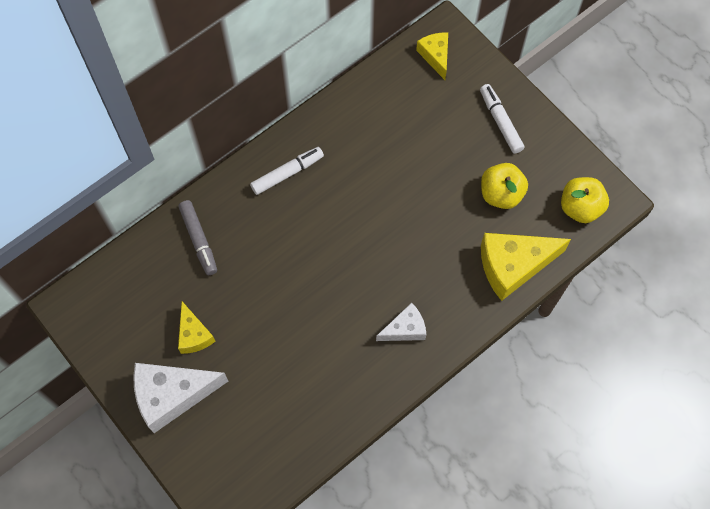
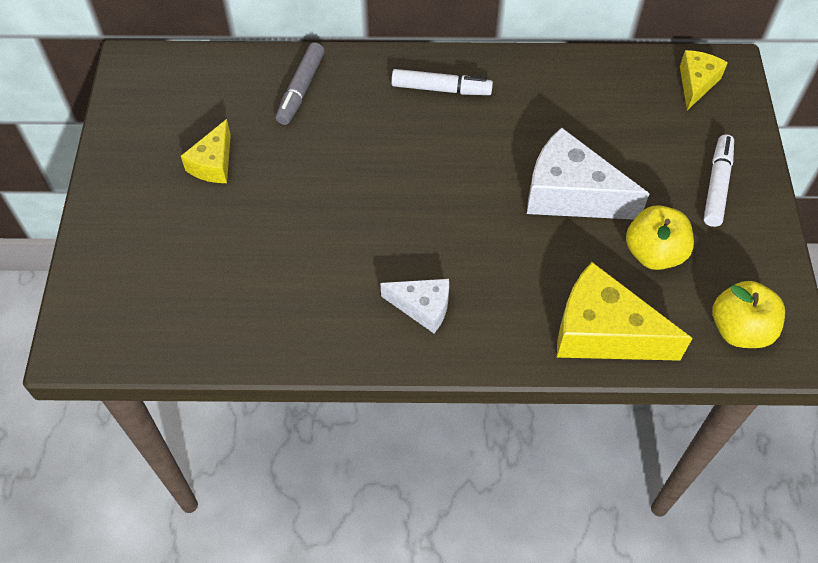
camera: 40 degrees right, 10 degrees down
(172, 395) = (140, 200): white cheese -> white cheese (570, 194)

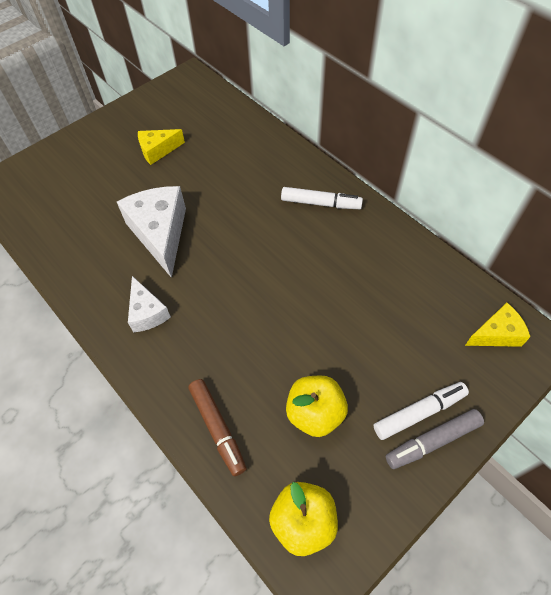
camera: 50 degrees right, 0 degrees up
(301, 89) = (247, 146): grey marker -> grey marker (432, 441)
(441, 89) = (321, 203): white marker -> white marker turned 45 degrees counterclockwise
(570, 194) = (313, 328): white cheese -> white cheese (160, 234)
(603, 332) = (217, 428): yellow cheese -> brown marker

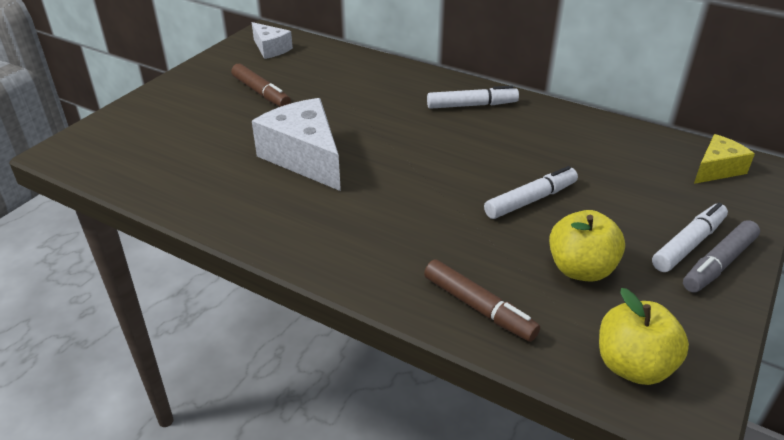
camera: 20 degrees left, 20 degrees down
(147, 312) = (329, 225): white cheese -> white cheese (271, 49)
(158, 150) = (261, 93): yellow cheese -> brown marker
(314, 327) = (531, 200): none -> white marker

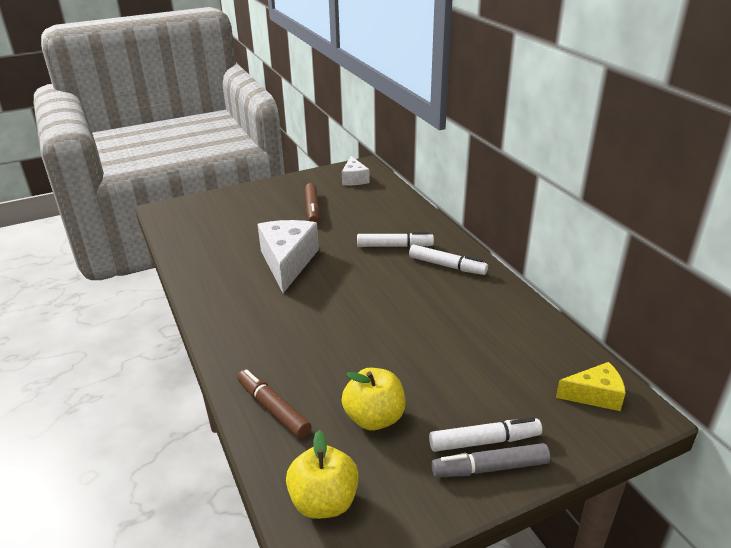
camera: 35 degrees right, 5 degrees down
(478, 308) = (273, 409): brown marker -> brown marker turned 150 degrees clockwise
(531, 200) = (402, 353): white marker -> white marker (394, 246)

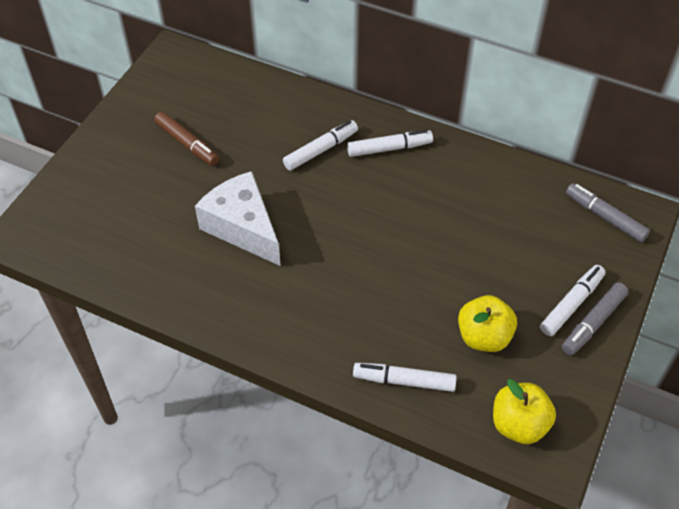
camera: 40 degrees left, 20 degrees up
(273, 409) = (404, 381): brown marker -> white marker
(354, 179) = (184, 77): white cheese -> none
(595, 395) = (605, 217): yellow cheese -> grey marker

